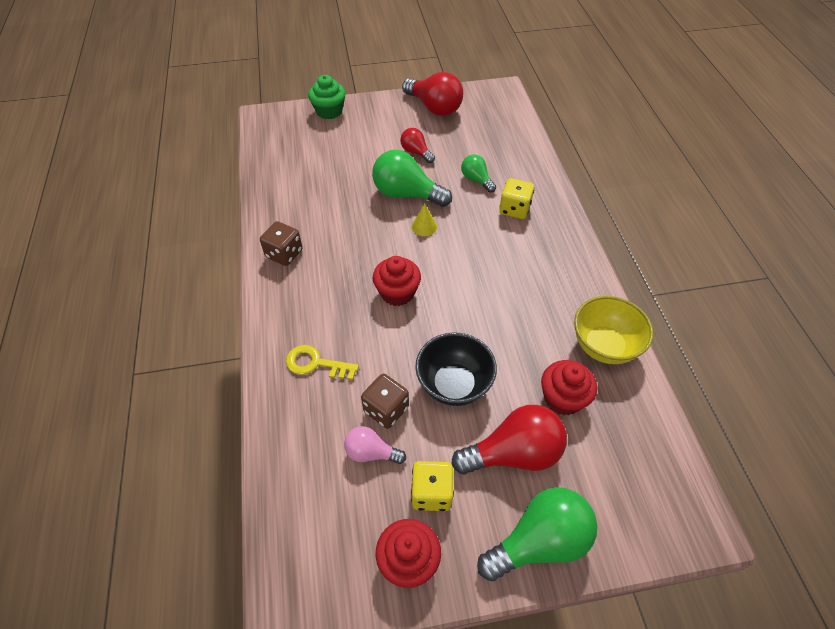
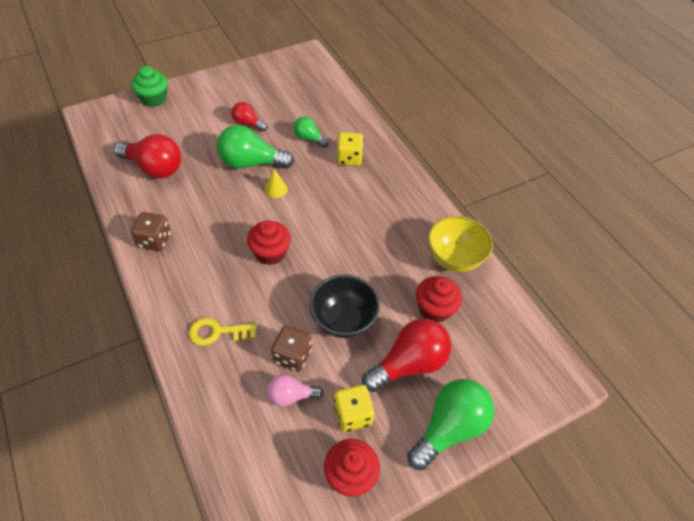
camera: 20 degrees left, 0 degrees up
(434, 107) = (251, 79): red light bulb -> red light bulb (154, 168)

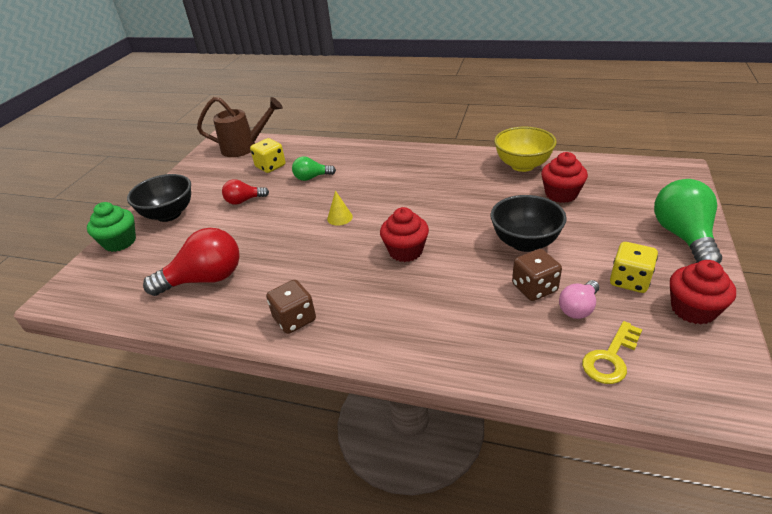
camera: 40 degrees left, 15 degrees down
(200, 98) = (169, 214): none -> black bowl
(217, 332) = (459, 324): yellow key -> yellow key (610, 358)
(251, 163) = (290, 218): green light bulb -> none
(310, 73) = (245, 147): none -> brown watering can
(349, 158) = (362, 168): yellow dice -> yellow dice (270, 166)
(409, 364) = (603, 229): red light bulb -> none

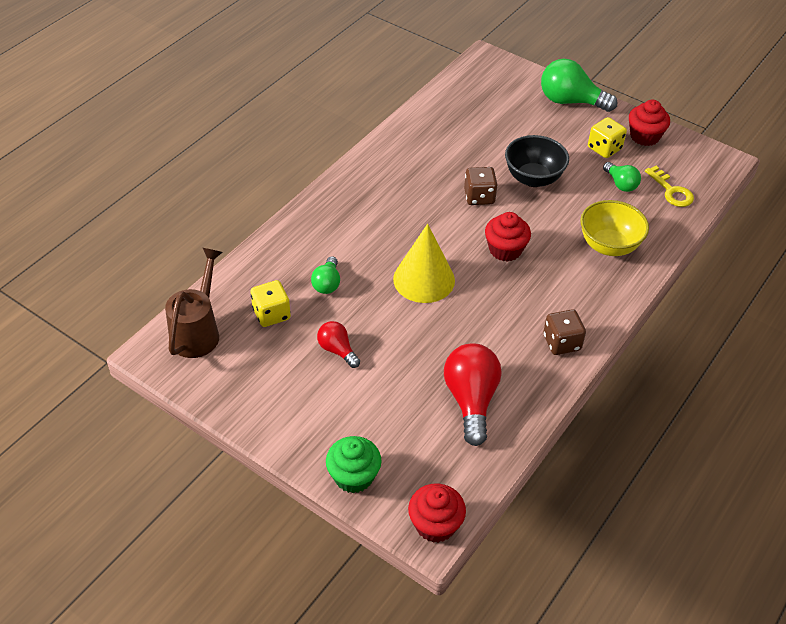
camera: 75 degrees left, 10 degrees up
(169, 214) = (320, 424): black bowl -> none
(244, 201) = (337, 350): red light bulb -> red light bulb turned 135 degrees clockwise
(340, 217) = (424, 279): yellow cone -> yellow cone, size x2.24
(522, 165) = (416, 133): yellow bowl -> yellow bowl (609, 246)
(534, 288) = (590, 196): brown dice -> brown dice (479, 197)
(561, 194) = (478, 131): red cupcake -> red cupcake (435, 525)
(578, 308) = (620, 184): pink light bulb -> green light bulb

